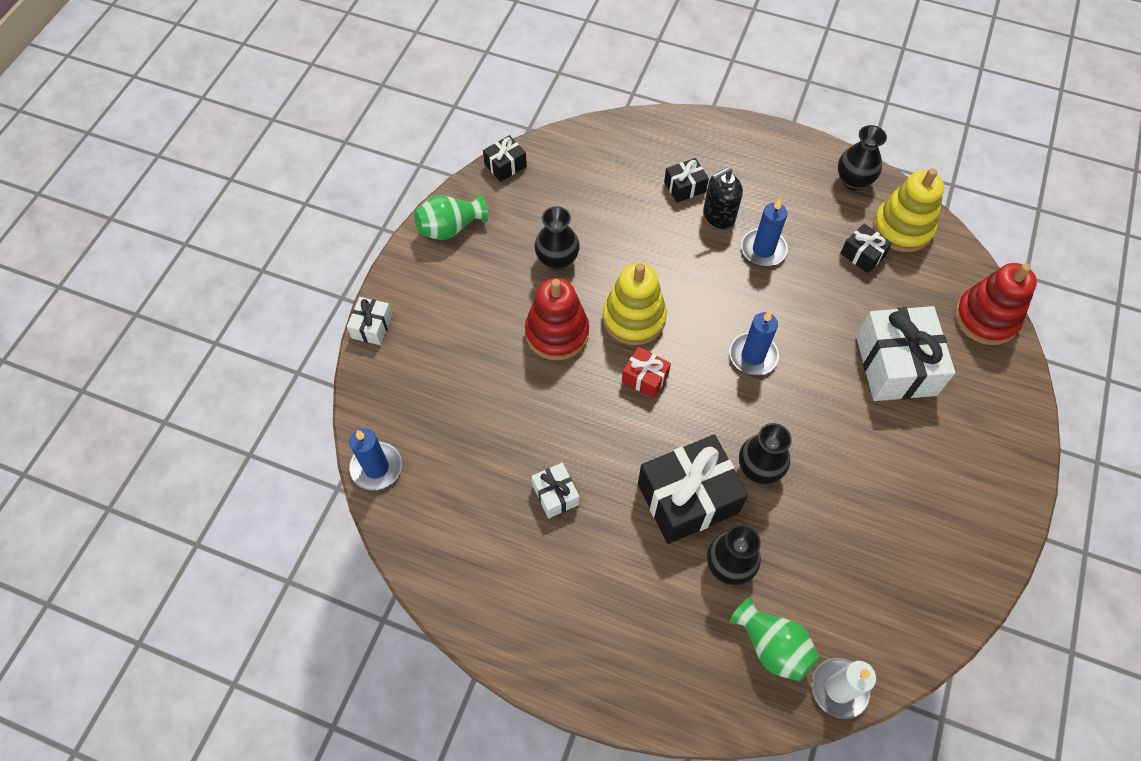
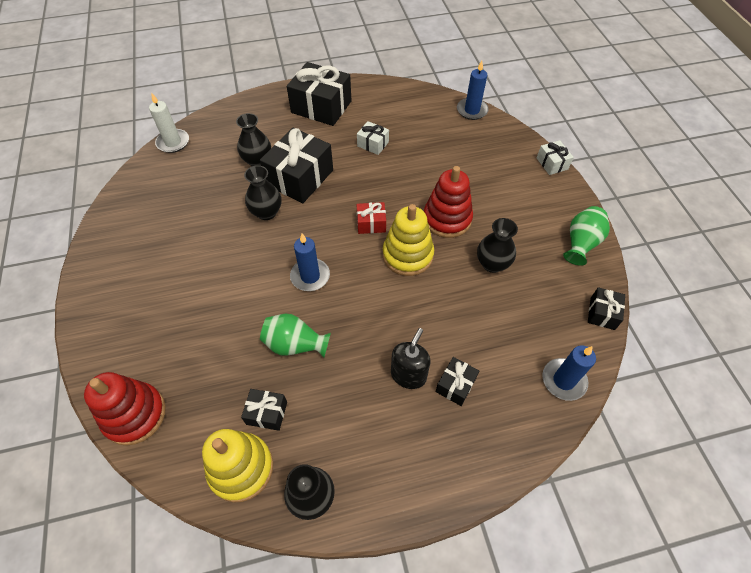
camera: 145 degrees right, 5 degrees down
(576, 619) = (321, 107): none -> black gift
(763, 249) = (352, 365): blue candle -> blue candle (563, 380)
(771, 646) = (216, 141): green vase -> green vase (295, 344)
(895, 365) = (201, 328): white gift -> none

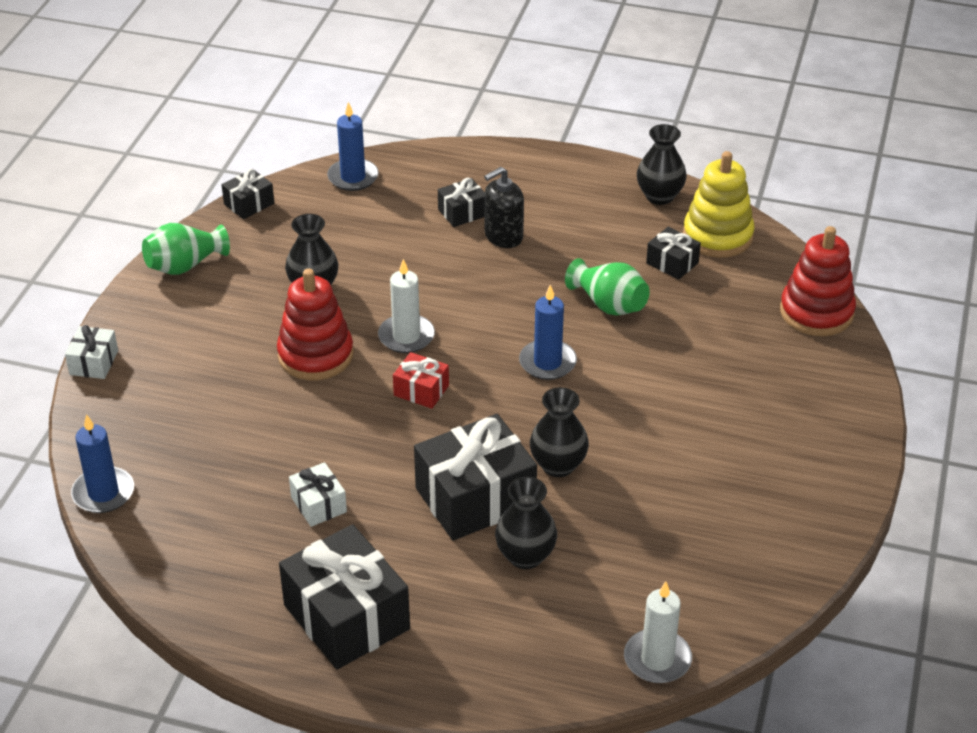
camera: 150 degrees left, 15 degrees down
(407, 255) = (406, 336): yellow stacking toy -> white candle

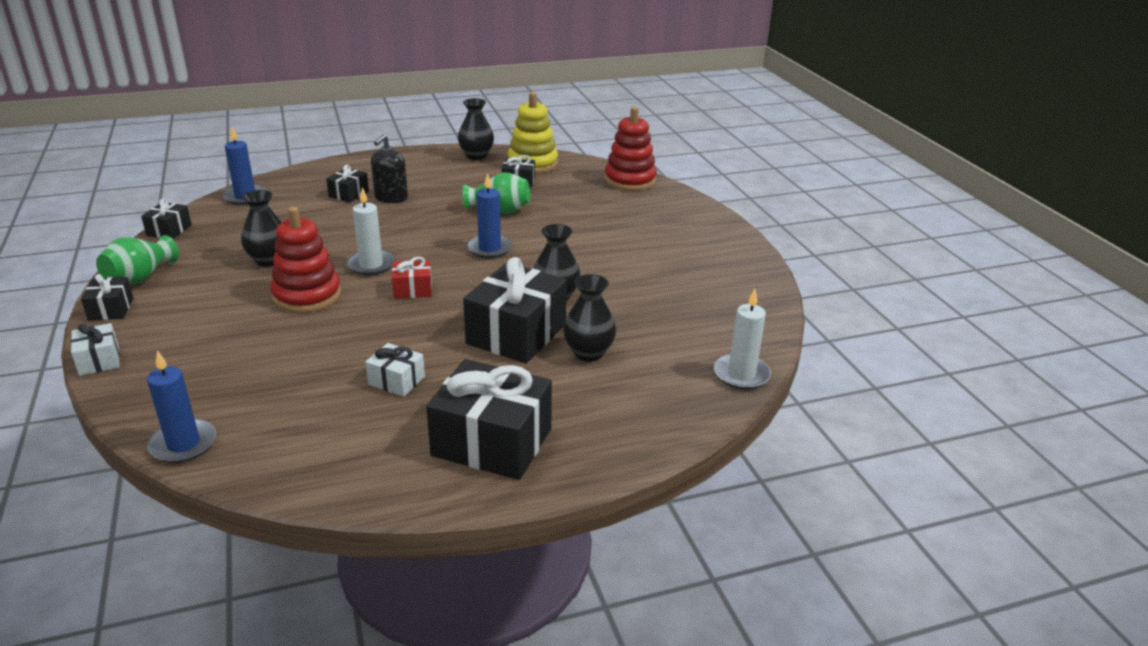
camera: 35 degrees left, 10 degrees down
(137, 299) = (111, 309): none -> black gift

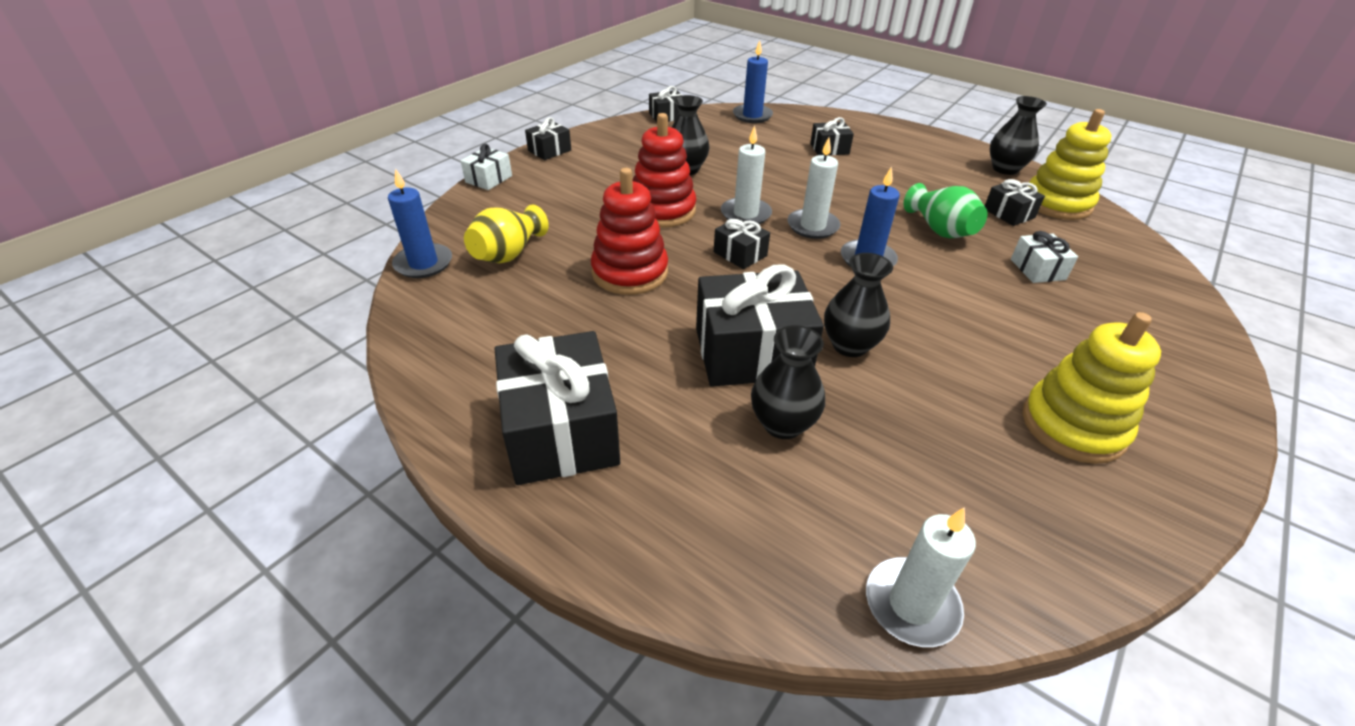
camera: 55 degrees right, 10 degrees up
(140, 277) = (598, 139): green vase -> none
(245, 392) = (508, 254): none -> yellow vase
(391, 198) = (858, 168): black soap dispenser -> none
(396, 381) = (597, 319): white gift -> white gift (1037, 269)
(413, 289) = (740, 254): red gift -> black gift
(427, 248) = (812, 226): none -> white candle
(630, 180) = (1159, 279): red stacking toy -> red stacking toy (630, 272)
(692, 268) = (1073, 426): none -> yellow stacking toy

